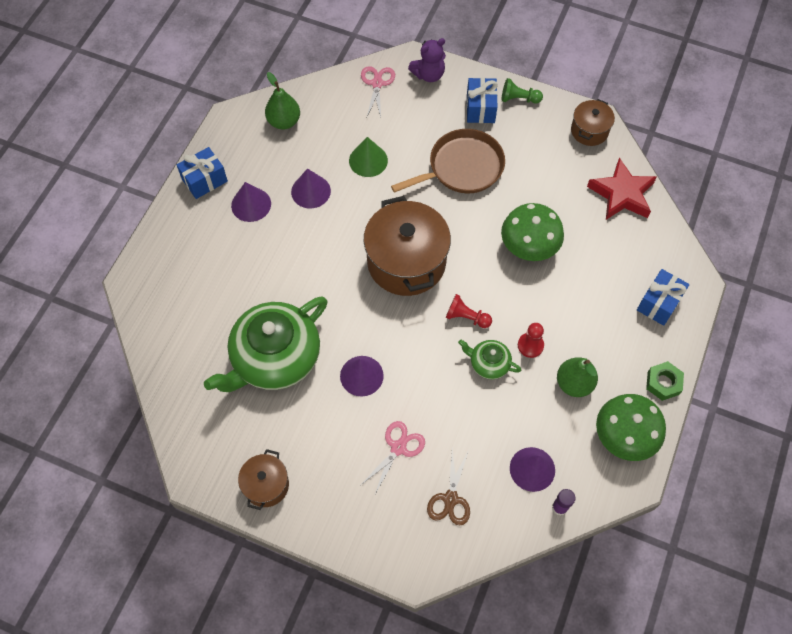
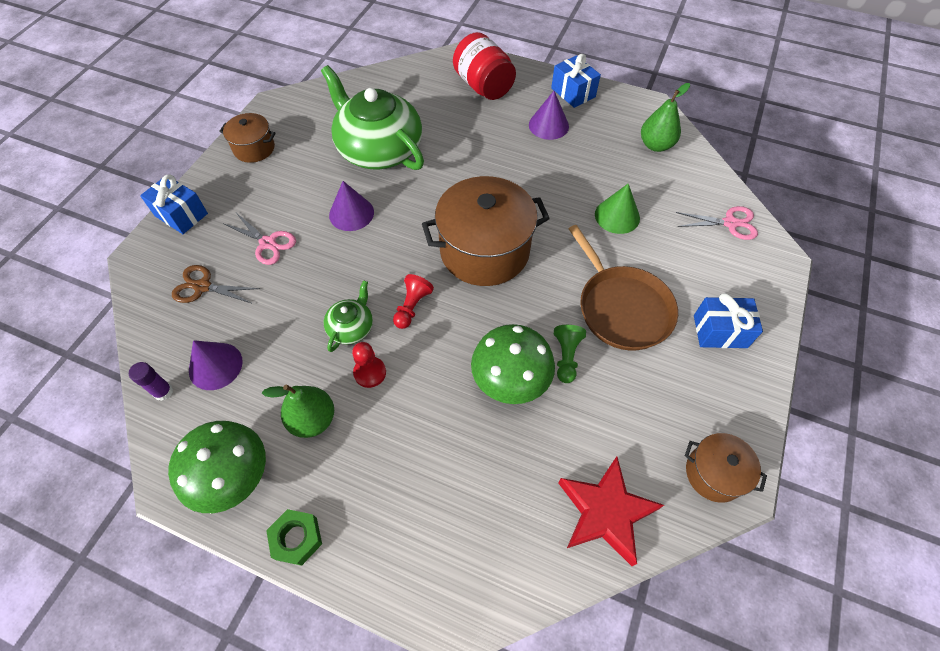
camera: 90 degrees right, 5 degrees down
(186, 260) = (483, 86): none -> red jar
(310, 191) = (569, 169): purple cone -> none
(428, 74) = (759, 275): purple teddy bear -> none
(519, 99) = (749, 379): green pawn -> green pawn (566, 357)
(659, 303) = (420, 548): blue gift -> blue gift (181, 215)

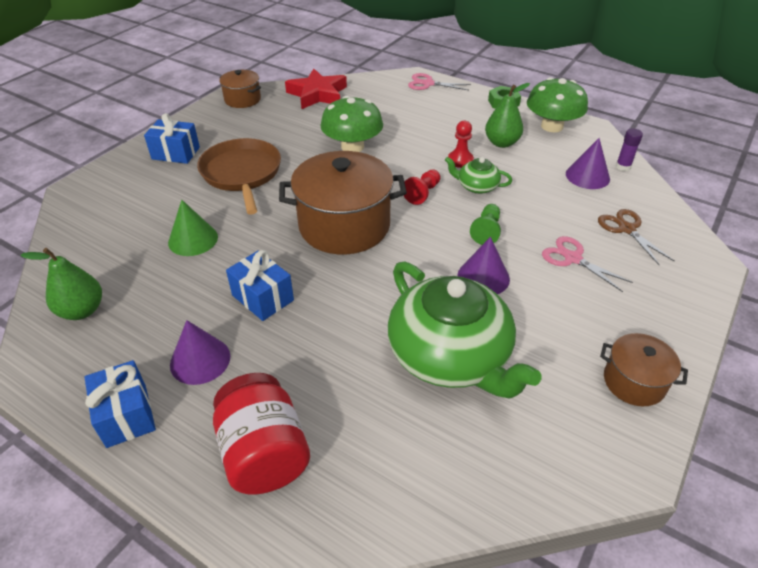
camera: 170 degrees left, 15 degrees down
(181, 215) = (689, 300): blue gift -> blue gift (263, 298)
(202, 287) = (626, 229): brown scissors -> brown scissors turned 135 degrees counterclockwise
(351, 327) = (477, 186): green teapot -> green teapot turned 75 degrees clockwise
(566, 357) = (305, 152): green pawn -> green pawn (486, 231)
(730, 223) = (86, 220): pink scissors -> pink scissors (428, 84)

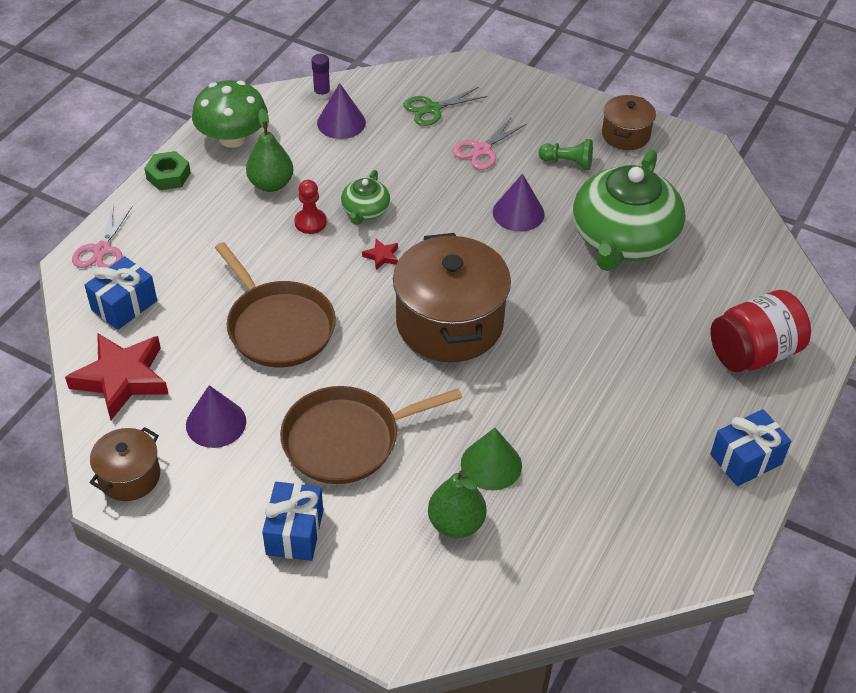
camera: 95 degrees left, 5 degrees up
(82, 310) = (627, 543): green pear -> green pear (456, 523)
(200, 360) = (670, 417): purple cone -> purple cone (216, 423)
(263, 298) = (577, 381): blue gift -> blue gift (124, 305)
(352, 147) = (278, 326): green mushroom -> brown pan
(422, 193) = (382, 256): red pawn -> red star
(450, 355) = (623, 238): green teapot -> green teapot turned 150 degrees clockwise
(486, 231) = (446, 207): green pawn -> green pawn (567, 162)
(626, 229) = (432, 109): brown scissors -> green scissors

